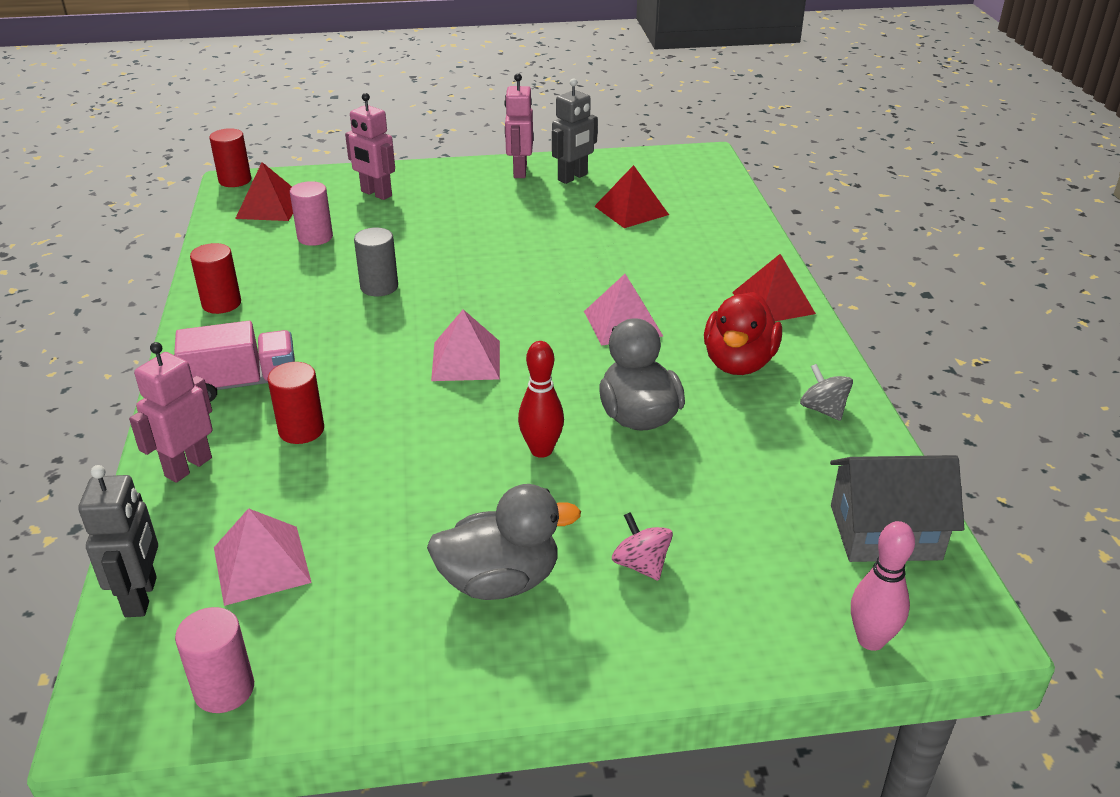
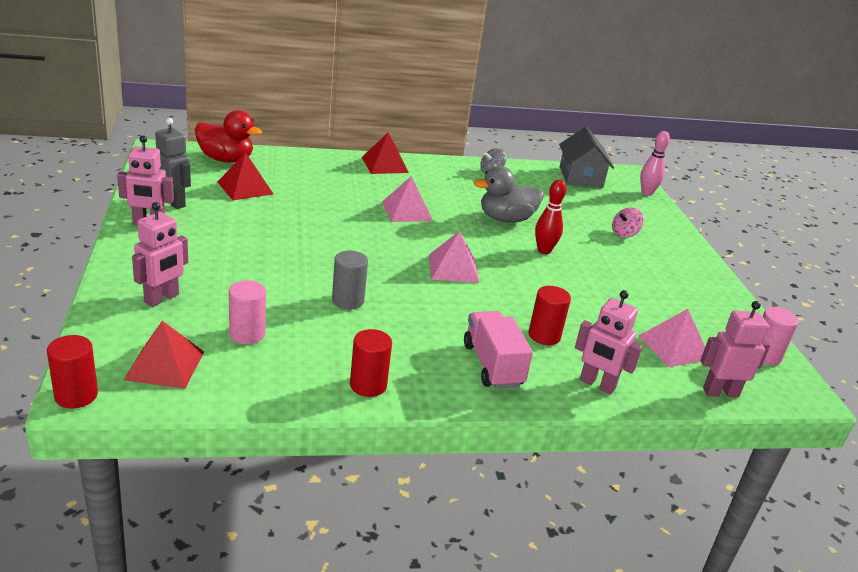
camera: 95 degrees left, 5 degrees down
(142, 597) = (720, 392): grey robot -> pink robot
(500, 581) = (652, 271): grey duck -> none
(738, 363) = (450, 184): red duck -> red duck (226, 159)

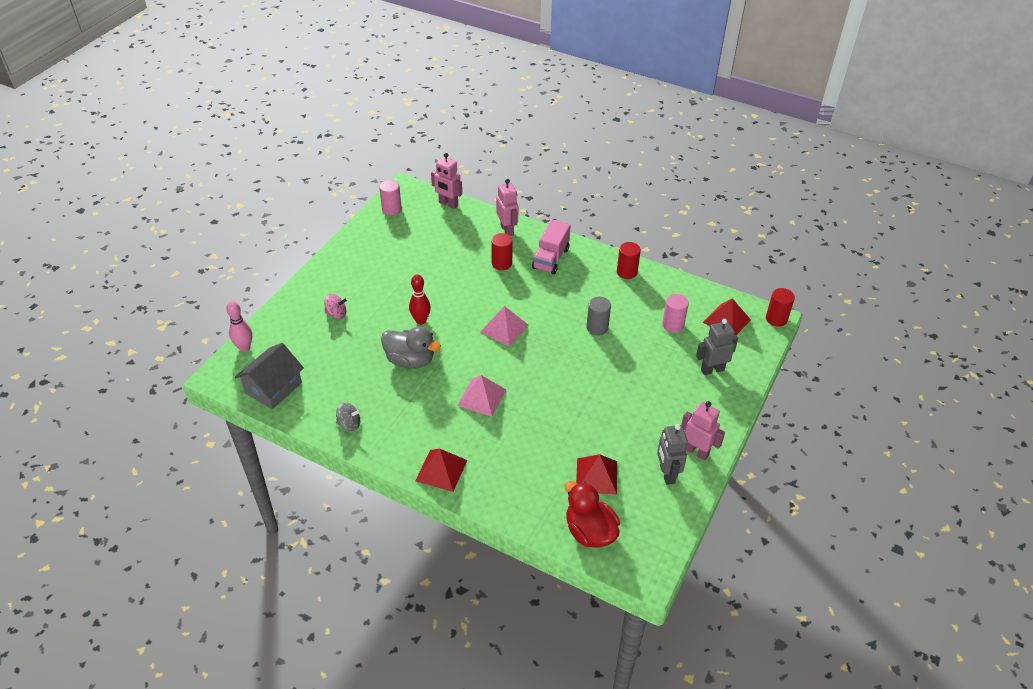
camera: 140 degrees left, 15 degrees up
(162, 298) = (712, 369): pink robot -> grey robot
(674, 347) = (436, 231): pink pyramid -> none

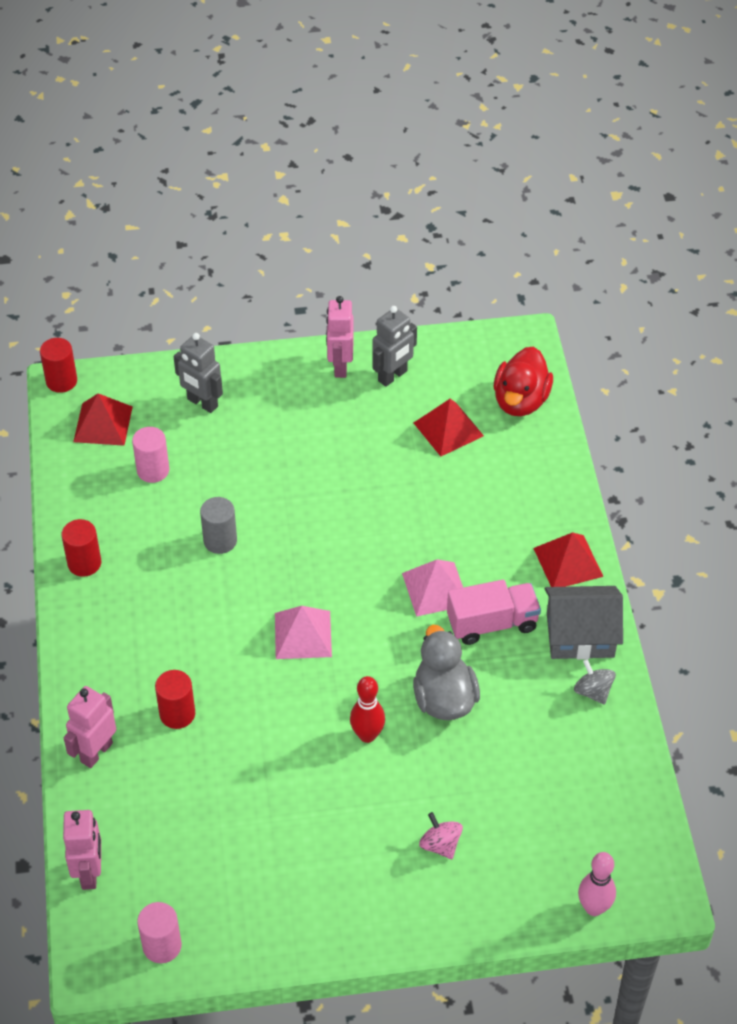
camera: 125 degrees left, 5 degrees up
(273, 388) = (620, 815): grey house -> grey house (580, 635)
(551, 258) = (121, 662): pink truck -> pink truck (492, 623)

